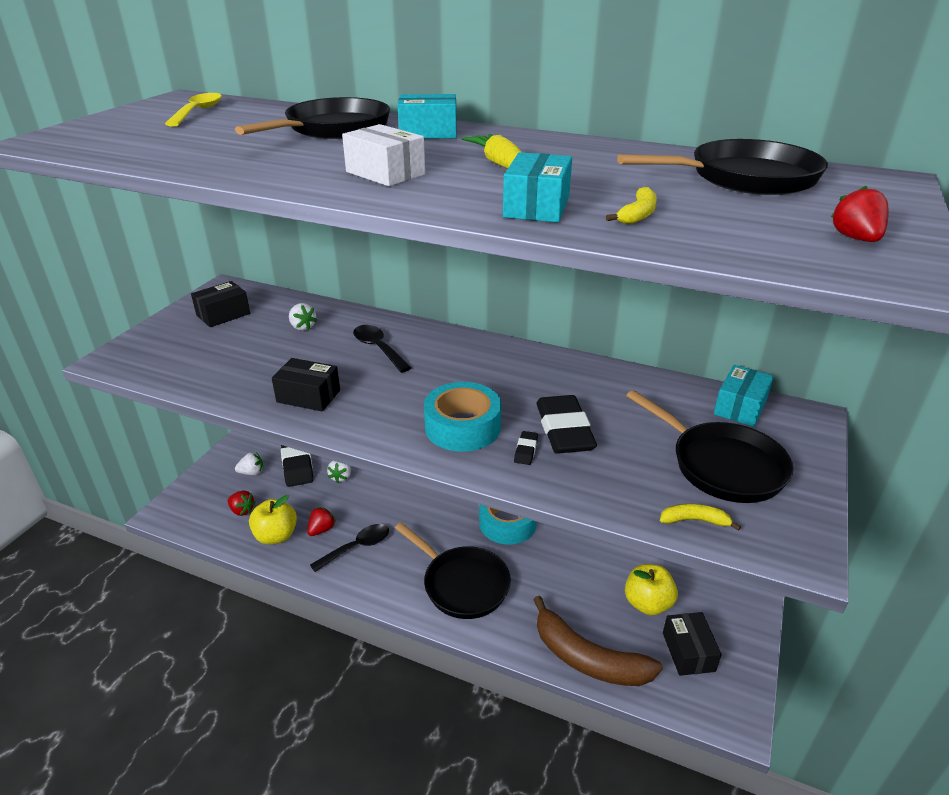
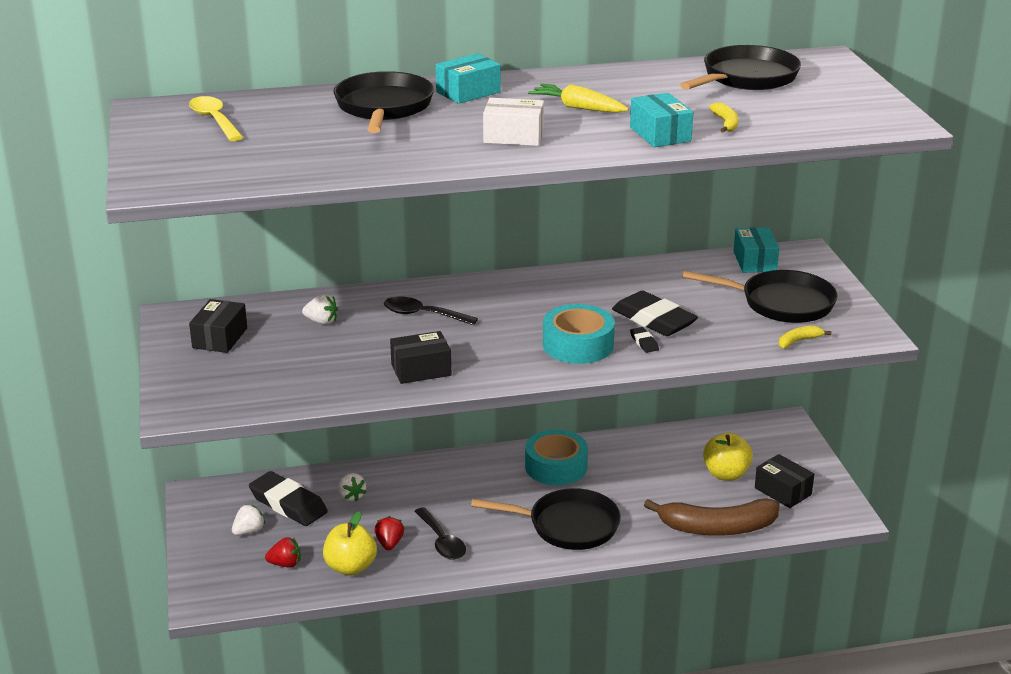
camera: 35 degrees left, 5 degrees down
(357, 547) = (442, 541): black spoon -> black spoon turned 135 degrees clockwise
(855, 239) = (856, 107): red strawberry -> none

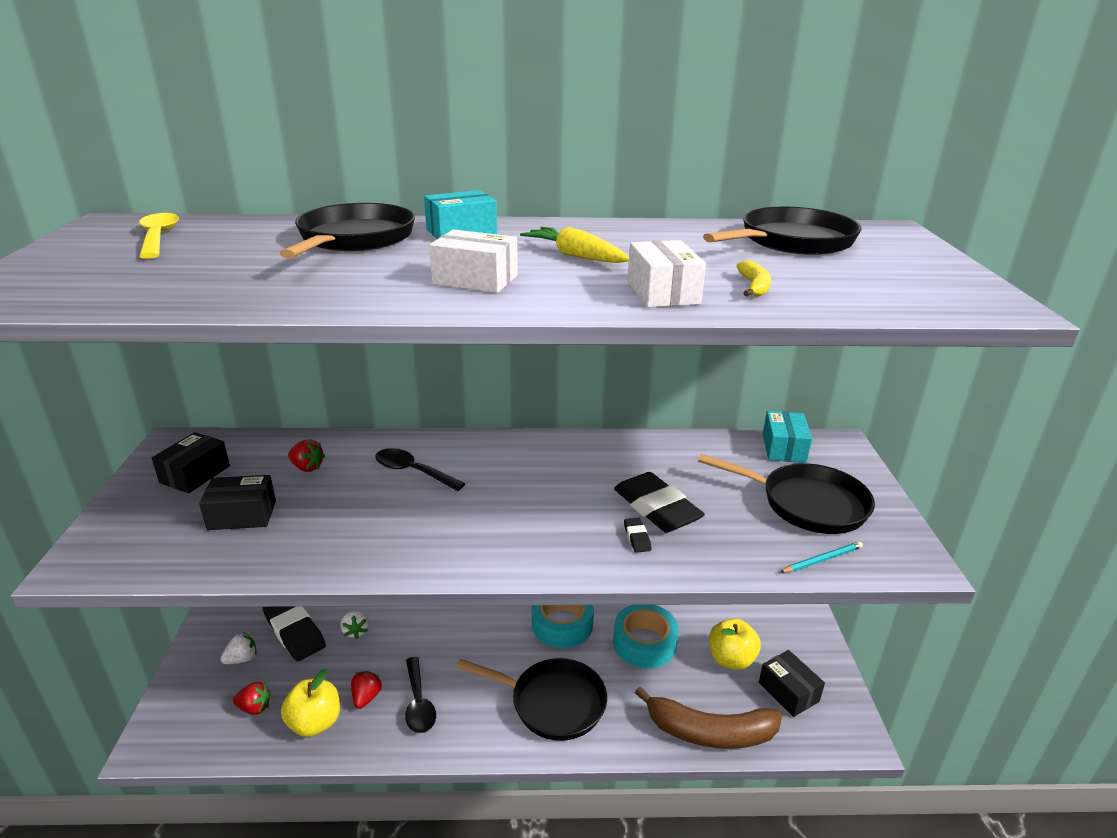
camera: 10 degrees right, 0 degrees up
(321, 322) = (307, 467): white strawberry -> red strawberry
(421, 370) = (372, 542): black box -> black box (242, 515)
(578, 345) = (560, 531): turquoise tape -> turquoise tape (644, 643)
(660, 134) = (663, 292): turquoise box -> white box
(799, 341) = (822, 559): yellow banana -> turquoise pencil

